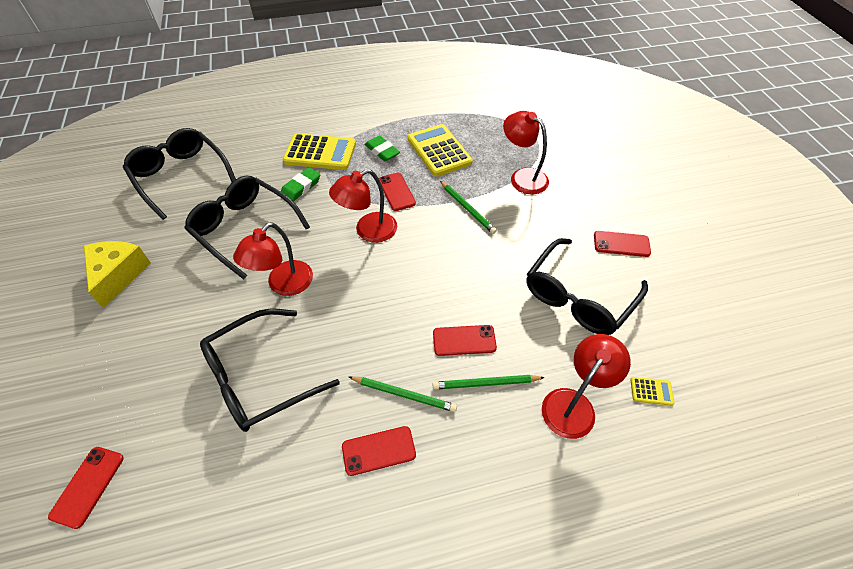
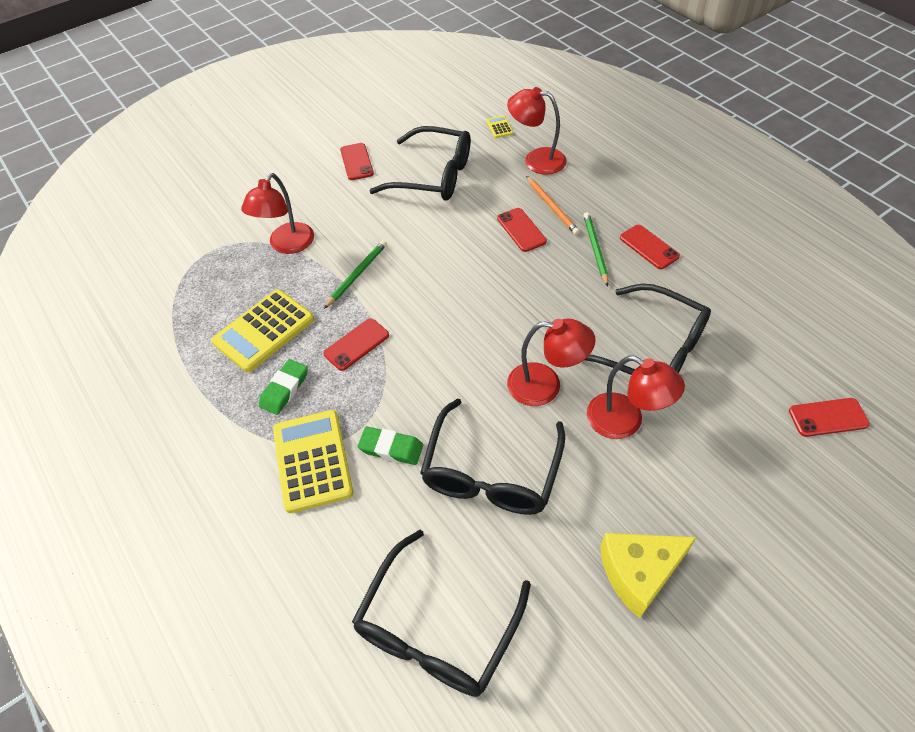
camera: 110 degrees left, 0 degrees up
(368, 231) = (431, 345): red lamp -> red lamp (625, 422)
(485, 383) = (552, 207): green pencil -> orange pencil

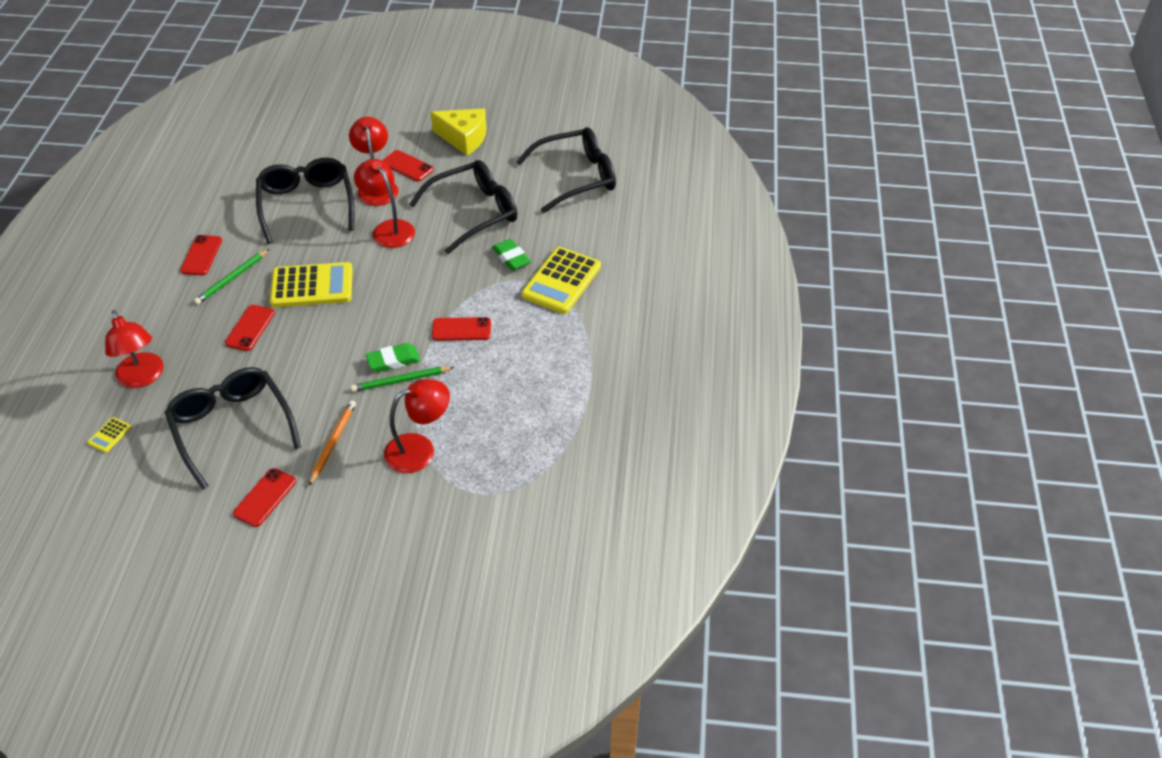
camera: 140 degrees left, 5 degrees down
(264, 331) = (510, 385): yellow calculator -> yellow calculator (312, 286)
(284, 389) = (537, 333): green eraser -> green eraser (393, 360)
(552, 207) = (203, 329): orange pencil -> orange pencil (333, 442)
(828, 417) = (286, 126): red phone -> red phone (407, 166)

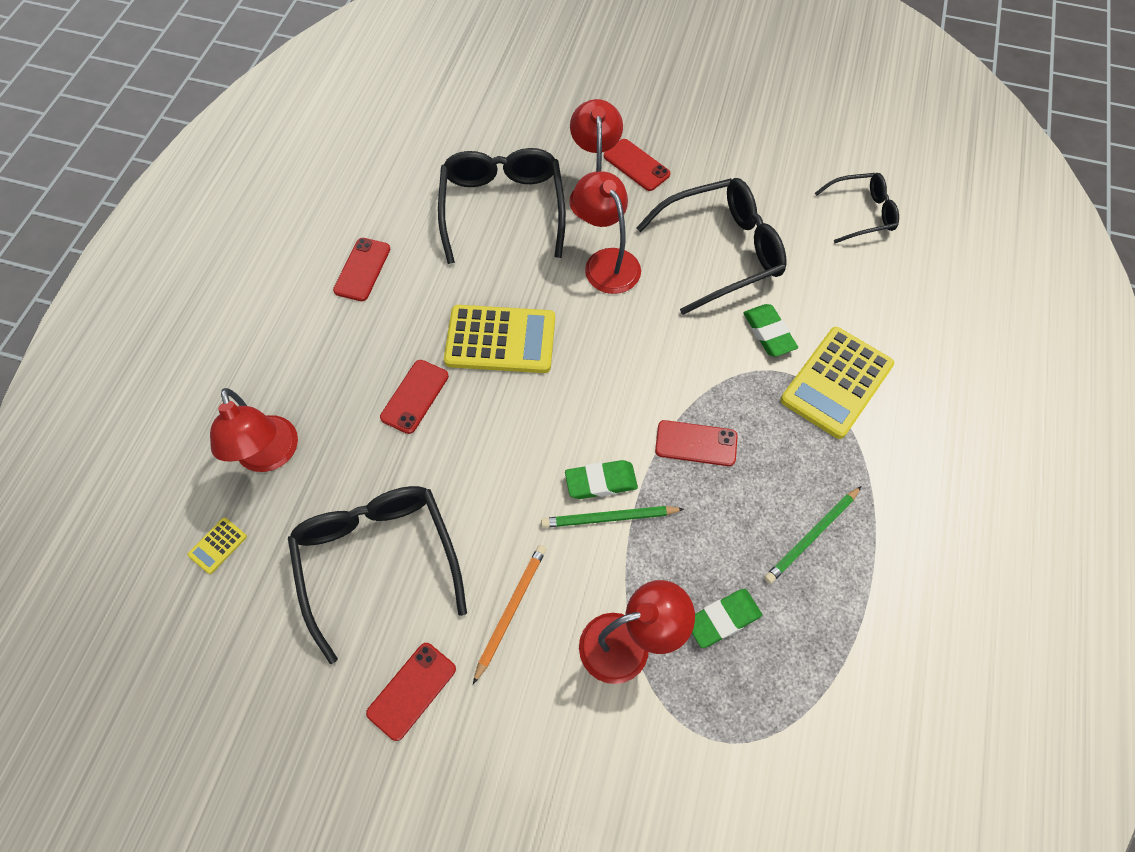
camera: 10 degrees right, 15 degrees up
(232, 279) = (398, 312): green pencil -> green pencil (811, 536)
(464, 138) = (712, 131): yellow cheese -> none
(485, 427) = (722, 619): none -> green eraser
(577, 177) = (862, 213): black glasses -> black glasses, size x0.59

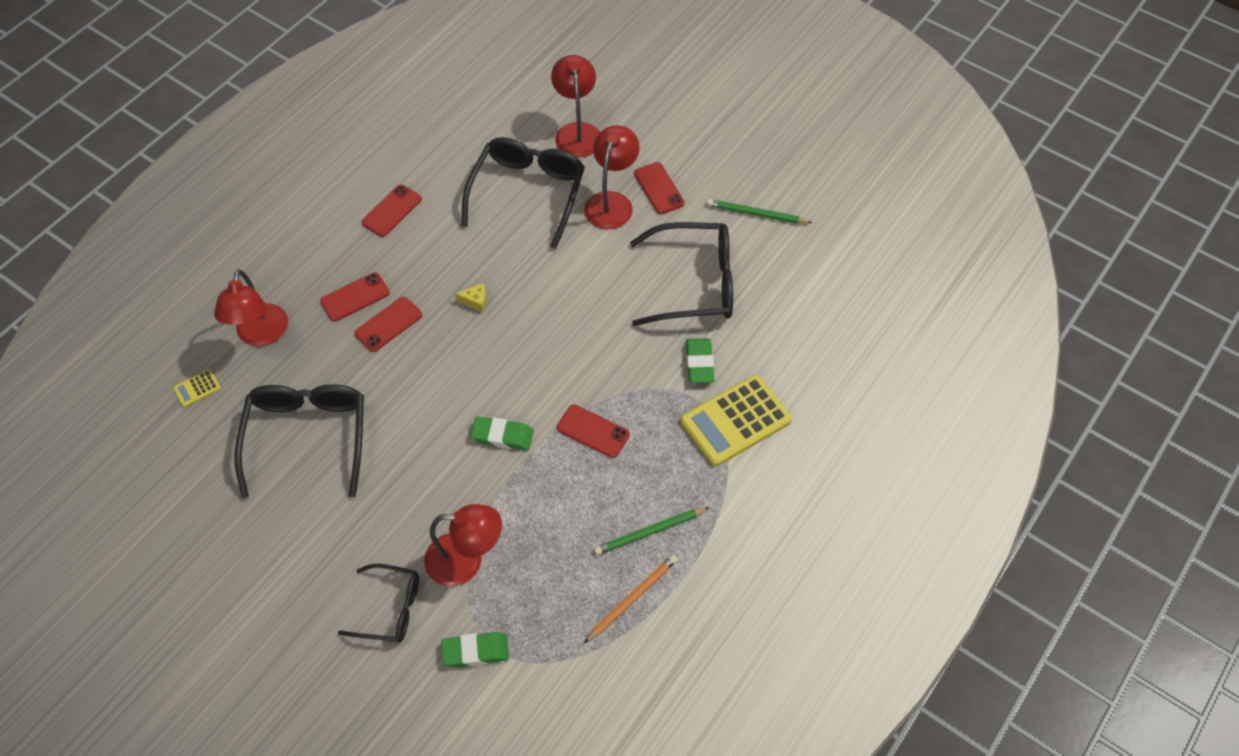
camera: 20 degrees right, 5 degrees down
(412, 690) = (292, 537): red phone -> red phone (355, 297)
(500, 340) = (475, 301): yellow calculator -> yellow cheese
(511, 610) = (389, 506): orange pencil -> orange pencil (632, 598)
(606, 262) = (592, 263): red lamp -> red lamp (577, 132)
(609, 518) = (495, 465): green pencil -> green pencil (756, 214)
(722, 619) = (546, 568): green eraser -> green eraser (475, 651)
(862, 213) = (837, 287): black glasses -> black glasses (391, 609)

